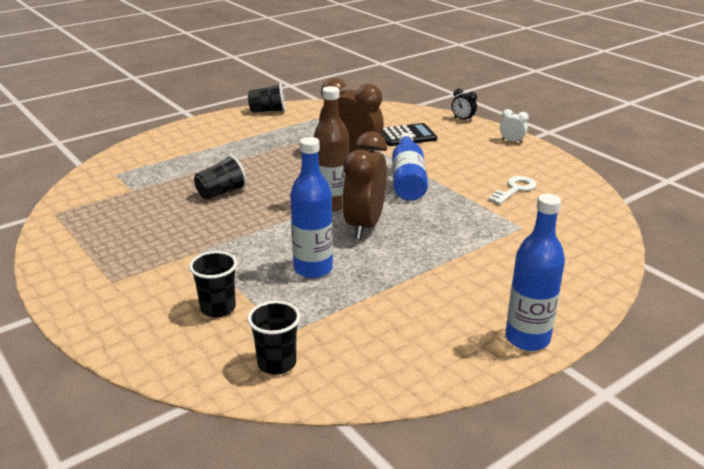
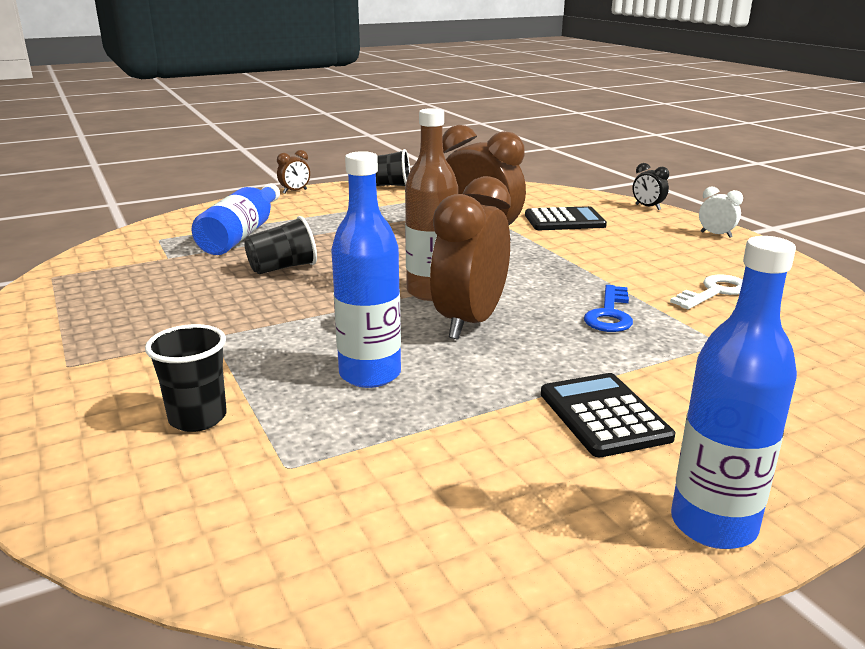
camera: 10 degrees right, 5 degrees down
(199, 121) = (295, 191): none -> brown clock
(277, 363) = (247, 518): black cup -> none
(407, 179) = (552, 269): blue bottle -> blue bottle (242, 234)
(451, 212) = (609, 314): none -> blue key
(460, 282) = (604, 415): none -> black calculator

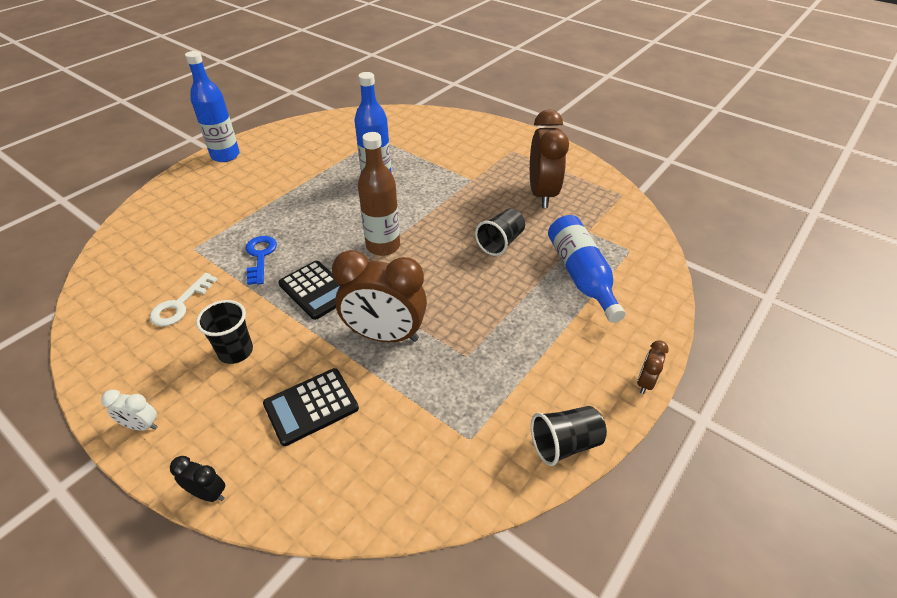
camera: 155 degrees right, 20 degrees up
(198, 418) = (428, 145): black cup -> black cup (236, 351)
(470, 322) = (345, 225): brown clock -> brown clock (542, 194)
(604, 415) = (263, 185): black calculator -> black calculator (316, 290)

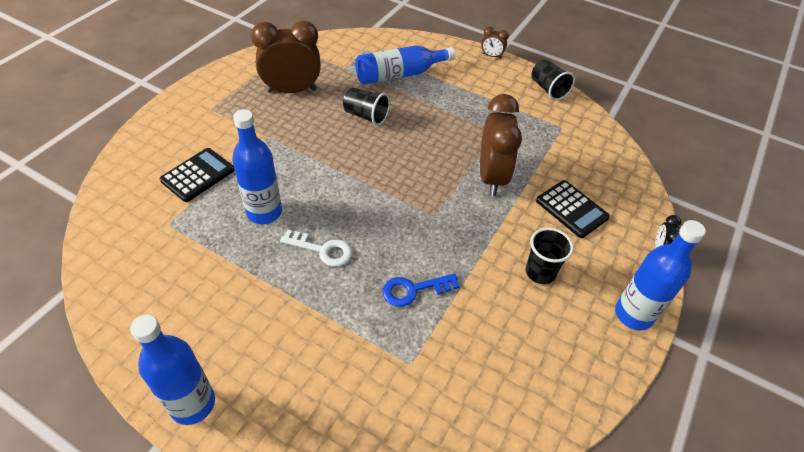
camera: 100 degrees left, 5 degrees up
(141, 425) = (633, 314): white clock -> blue bottle
(180, 305) = (500, 341): white key -> white key (322, 250)
(316, 290) = (452, 231): black calculator -> black calculator (198, 175)
(383, 246) = (382, 192): brown bottle -> none

